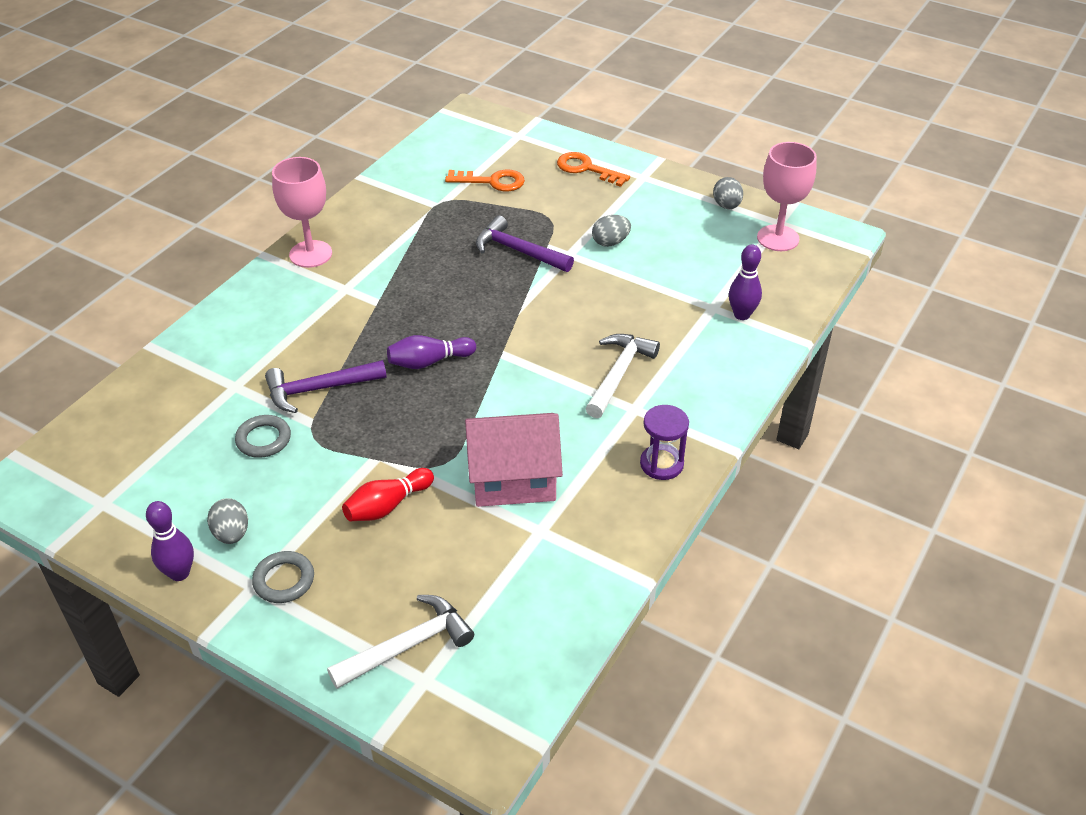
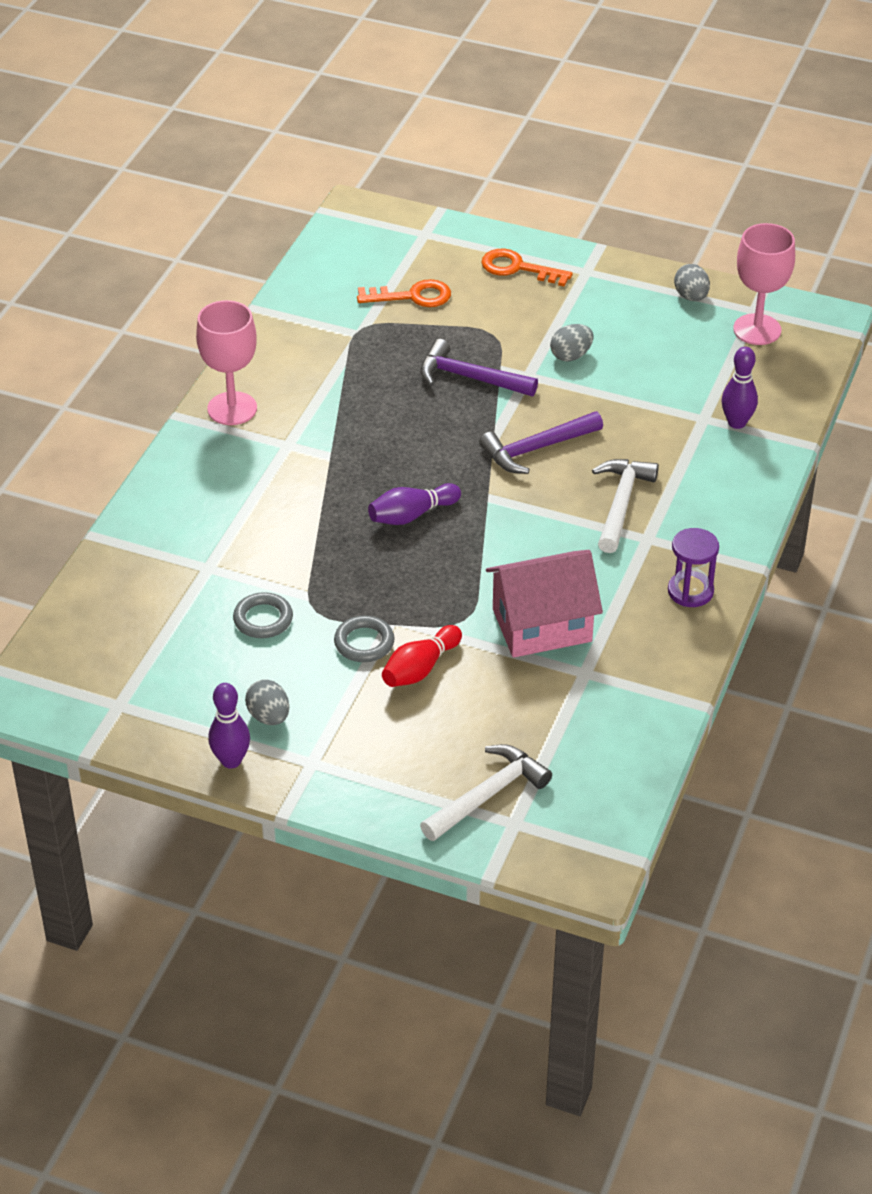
camera: 10 degrees left, 0 degrees up
(284, 580) = (341, 753): grey ring -> grey ring (364, 643)
(319, 389) = (302, 559): purple hammer -> purple hammer (536, 449)

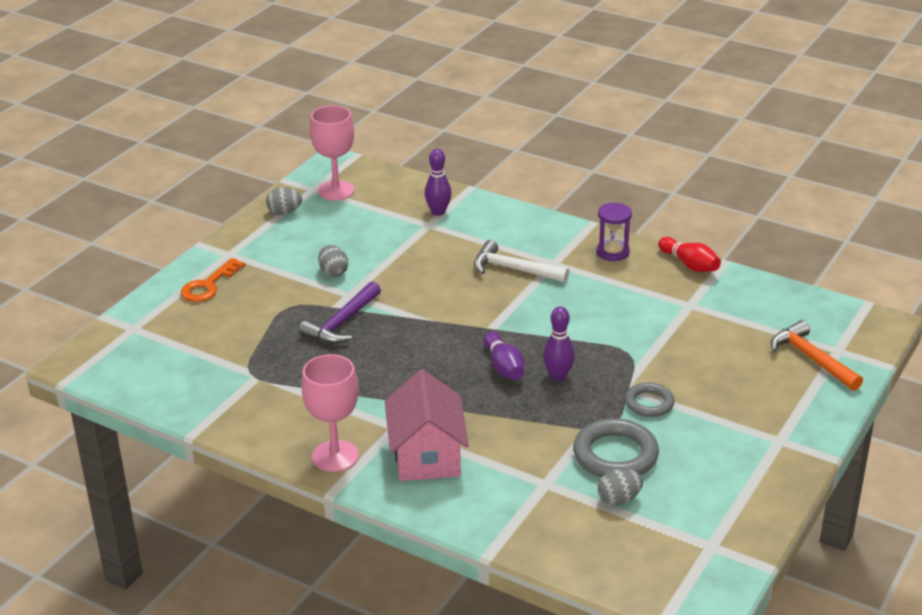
camera: 80 degrees left, 10 degrees down
(231, 760) = (778, 483): purple bowling pin -> purple bowling pin (558, 376)
(263, 619) = (615, 455): grey ring -> grey ring, size x1.66
(269, 716) = (729, 459): grey egg -> grey egg (619, 499)
(412, 296) = (220, 342): orange key -> none
(420, 668) = (680, 378): red bowling pin -> red bowling pin (689, 264)
(487, 795) = (811, 359): white hammer -> orange hammer
(536, 449) = (441, 300): purple hammer -> none
(542, 625) = (639, 318): pink house -> pink house (426, 455)

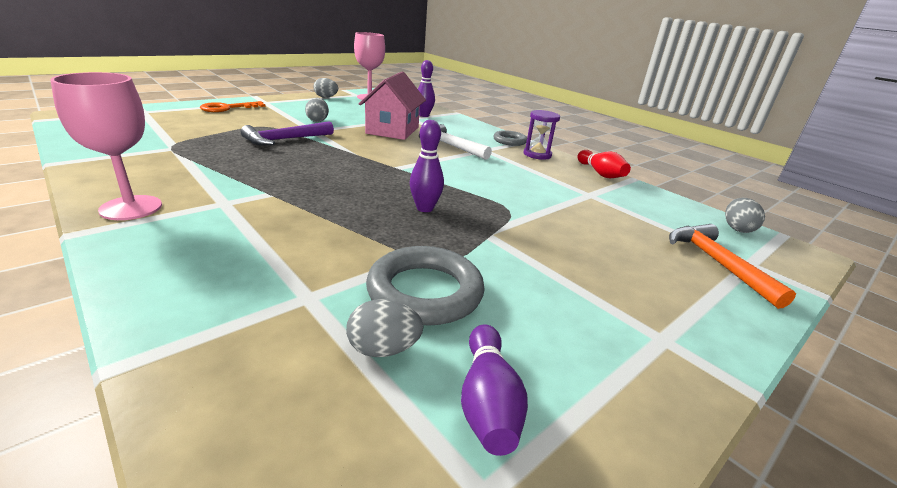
camera: 15 degrees right, 5 degrees down
(426, 455) = (216, 231): pink house -> pink house (392, 130)
(504, 367) = (380, 190): purple bowling pin -> purple bowling pin (487, 401)
(649, 403) = (504, 253): grey ring -> grey ring (509, 141)
(828, 309) = (737, 228): none -> grey egg

